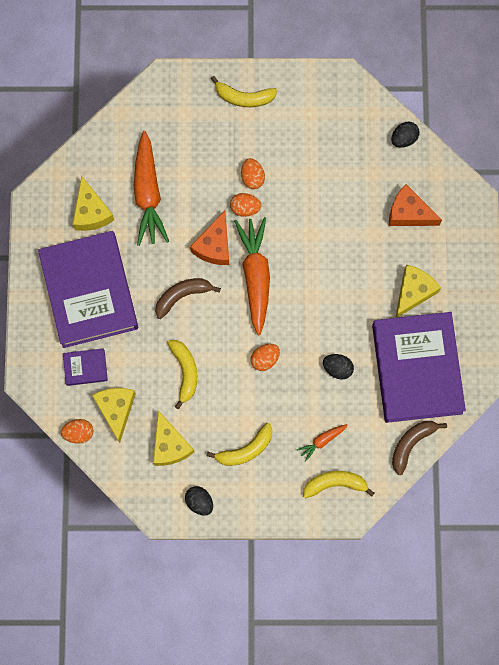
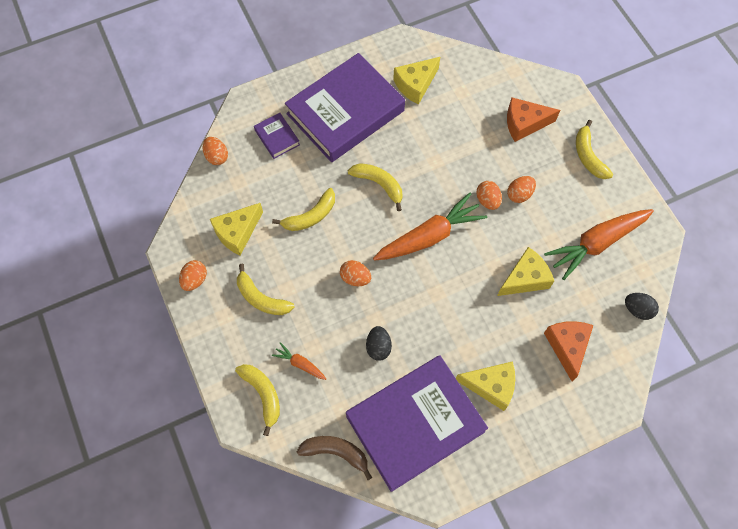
camera: 65 degrees right, 10 degrees down
(116, 410) = (250, 176): yellow cheese -> yellow cheese (525, 279)
(148, 193) = (456, 119): orange carrot -> orange carrot (596, 243)
(182, 296) = (379, 184): brown banana -> yellow banana
(199, 502) = (195, 280): black egg -> orange egg
(214, 245) = (439, 190): orange cheese -> orange cheese (524, 124)

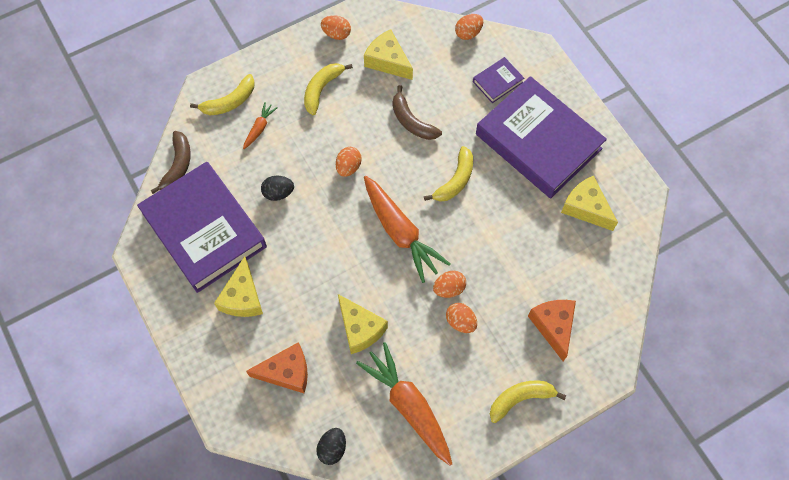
camera: 85 degrees right, 0 degrees up
(310, 216) = (412, 121): yellow banana -> brown banana

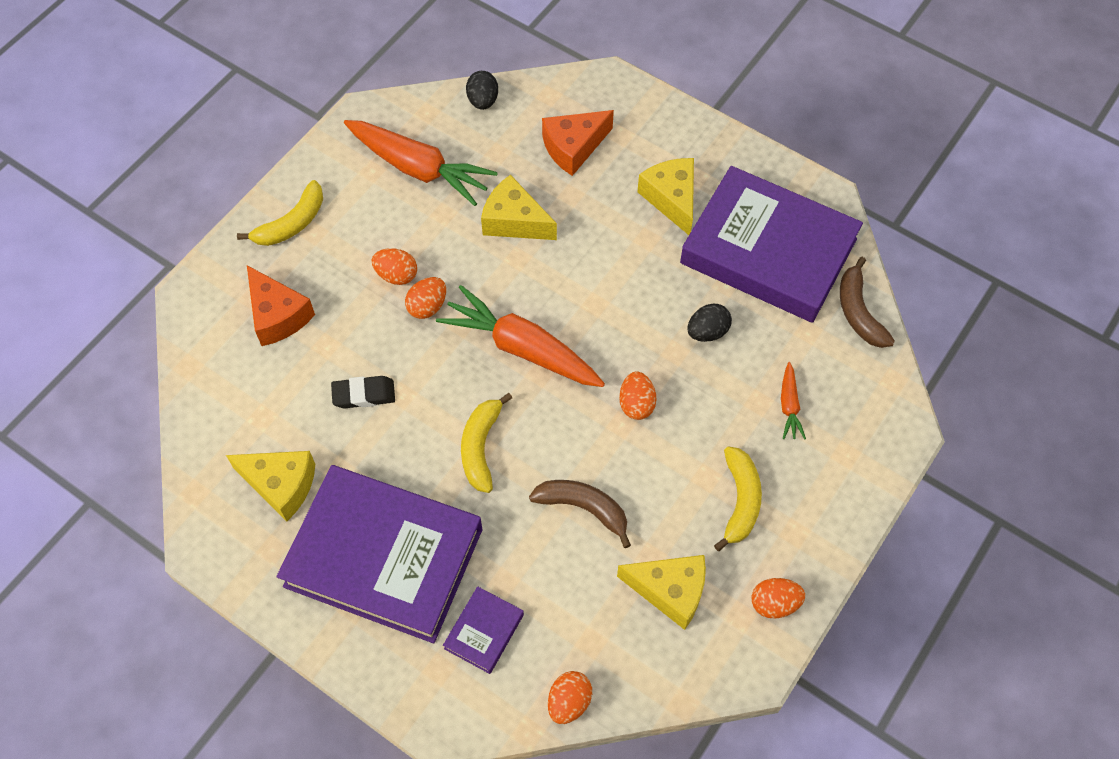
camera: 155 degrees right, 5 degrees down
(229, 102) = (855, 425): yellow banana -> none
(514, 244) = (364, 394): none -> black eraser

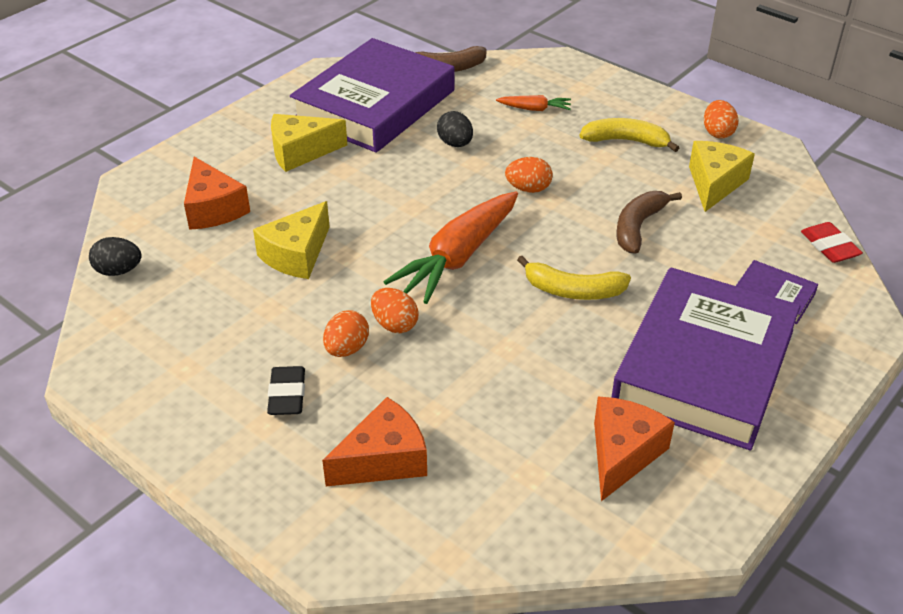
camera: 85 degrees left, 20 degrees down
(281, 485) = (622, 454): yellow cheese -> orange cheese
(292, 223) = (243, 446): yellow banana -> none
(364, 394) = (505, 379): black eraser -> black eraser (287, 395)
(419, 168) = (198, 326): orange carrot -> none
(569, 702) = (829, 247): orange egg -> red eraser

